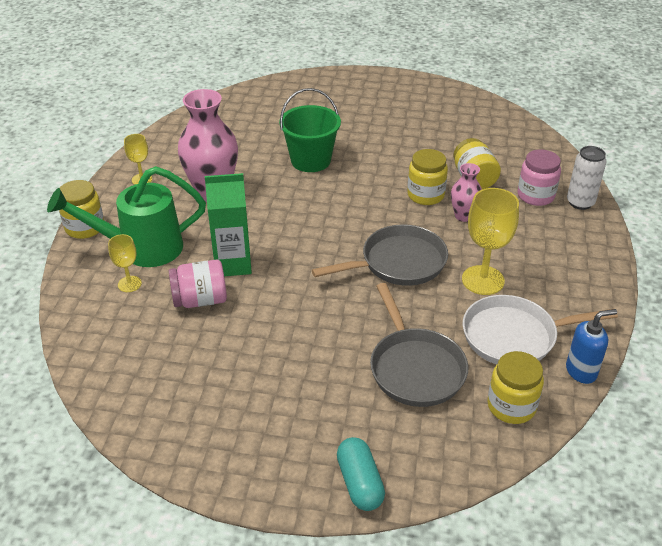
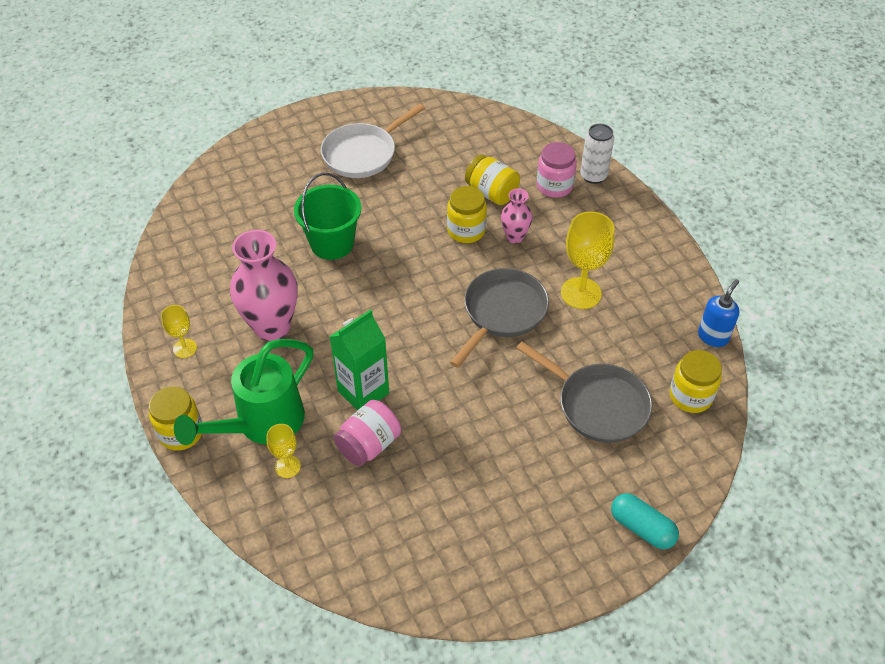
camera: 35 degrees left, 10 degrees up
(515, 336) = (645, 333): white pan -> white pan (363, 153)

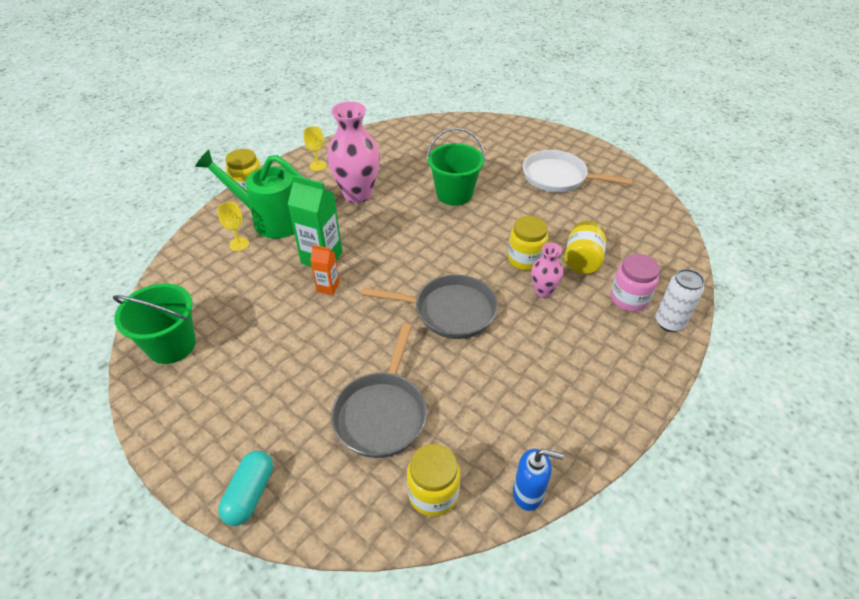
camera: 65 degrees right, 5 degrees down
(369, 445) = (274, 277): pink jar -> none
(413, 399) = (328, 287): none -> orange carton
(423, 565) = (172, 345): none -> green bucket
(581, 293) = (510, 359): yellow goblet -> none

